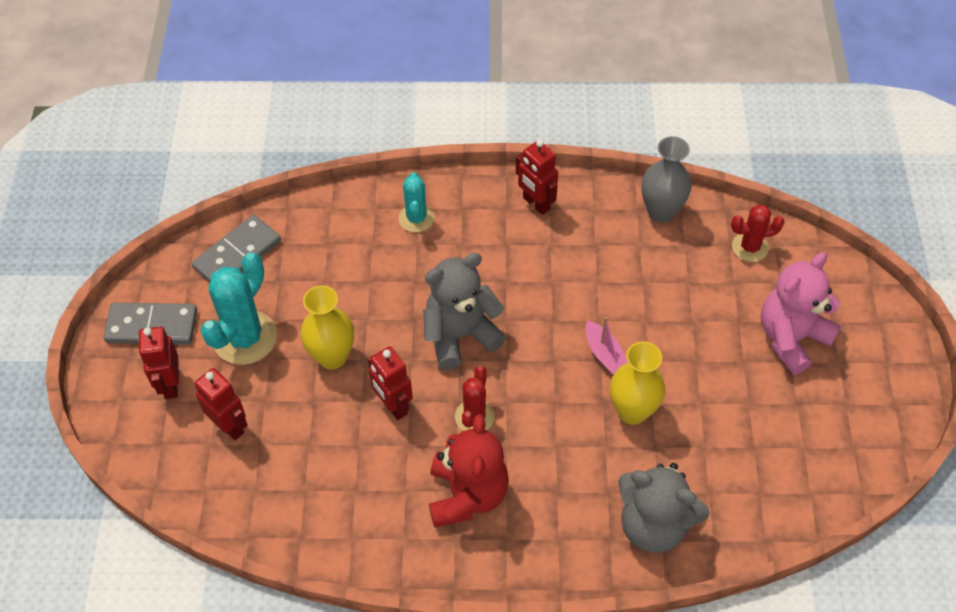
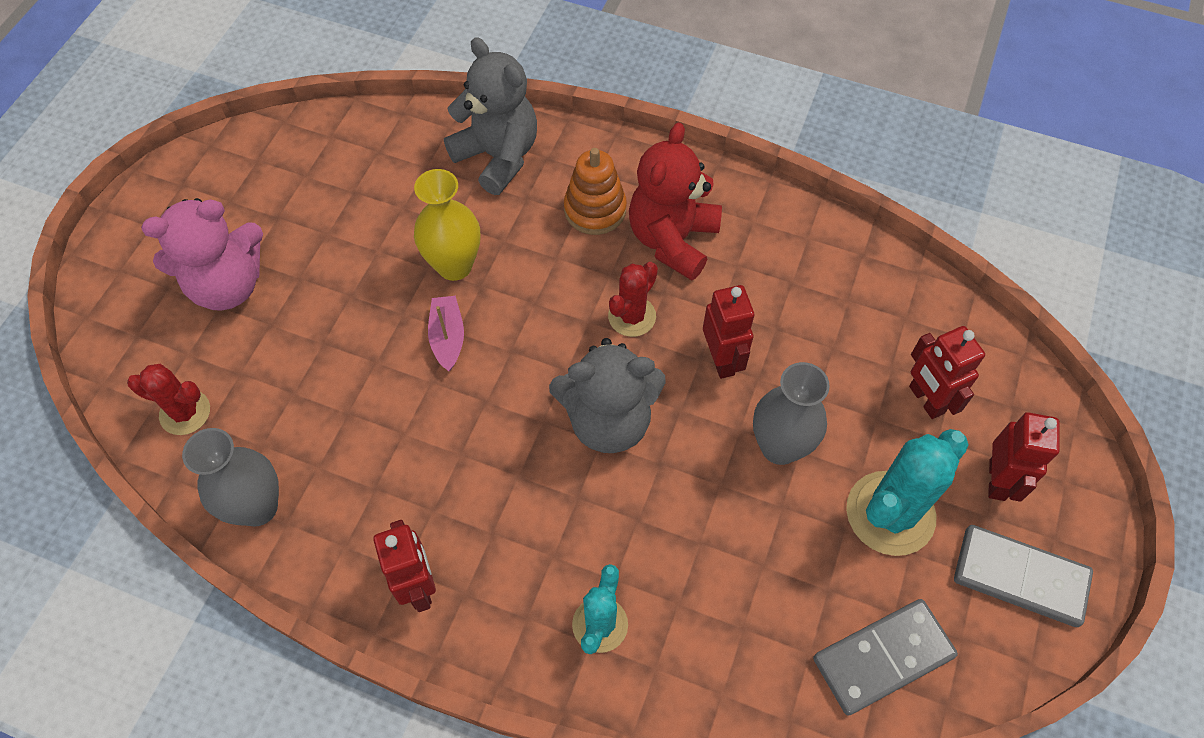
camera: 160 degrees left, 5 degrees up
(332, 357) = (779, 447): yellow vase -> grey vase
(544, 501) = (595, 210): none -> orange stacking toy

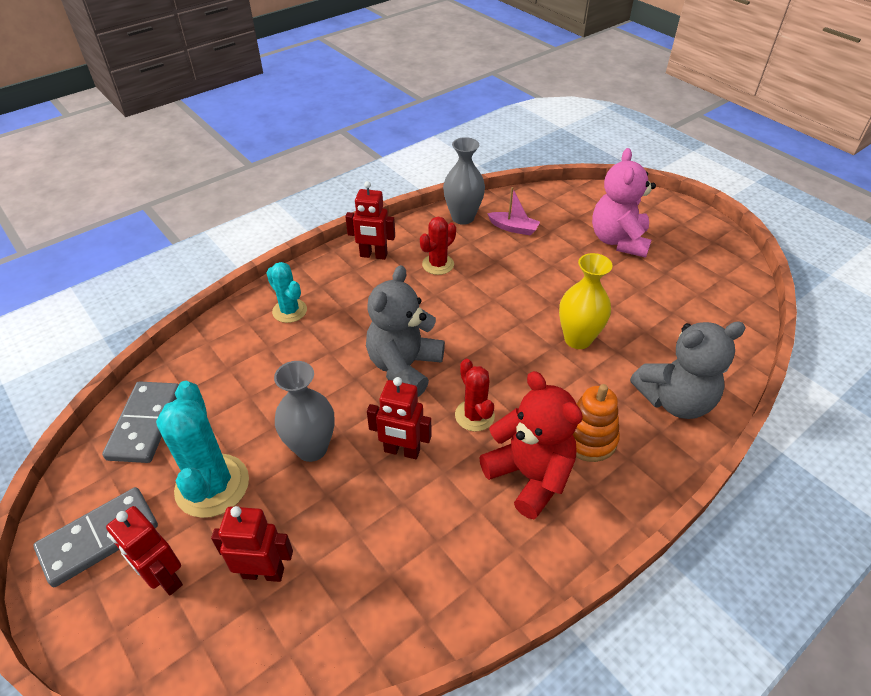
camera: 120 degrees right, 15 degrees down
(185, 412) = (538, 208): red cactus -> red cactus (438, 264)
(448, 338) = (520, 316): pink boat -> pink boat (513, 228)

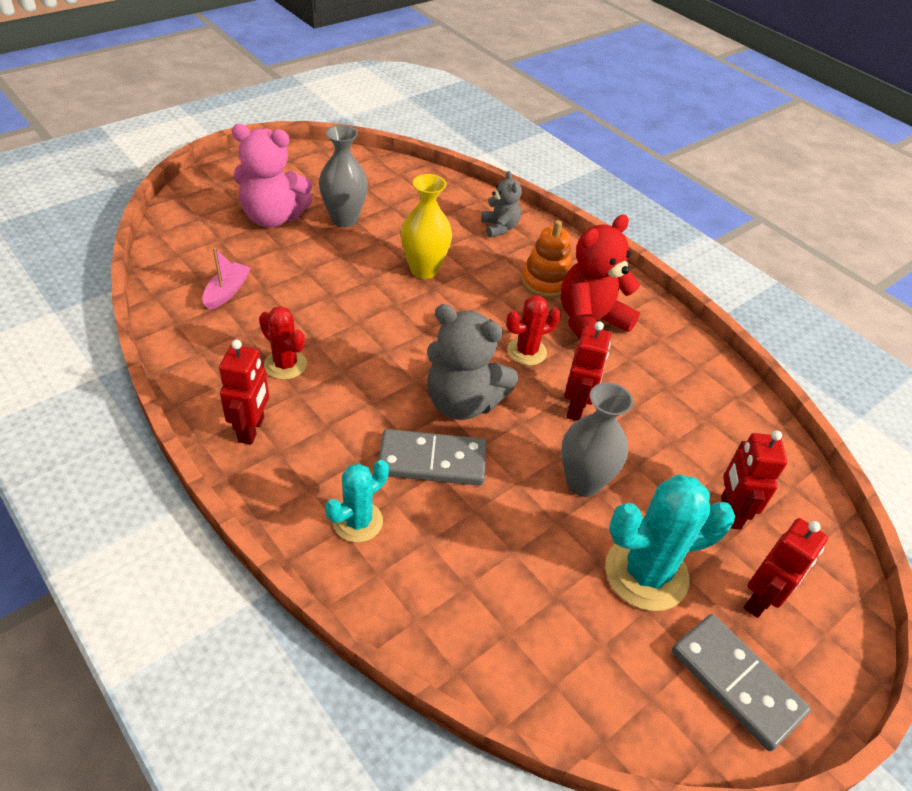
camera: 95 degrees left, 0 degrees up
(145, 424) = (569, 672): grey domino -> grey domino (432, 461)
(463, 217) = (189, 335): grey vase -> grey vase (344, 219)
(675, 400) = (499, 227): grey teddy bear -> grey teddy bear, size x0.56

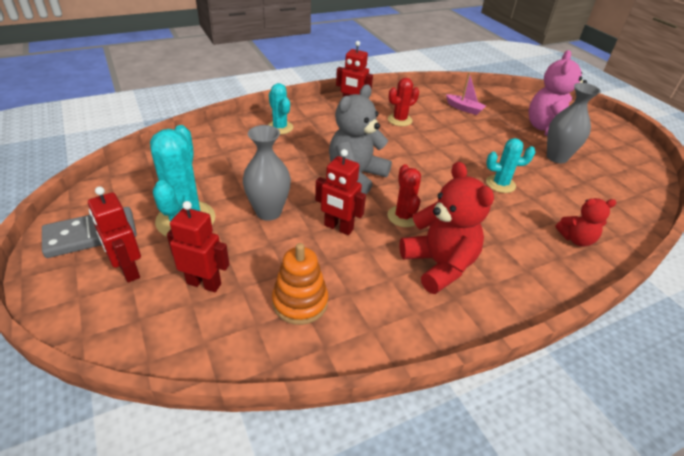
camera: 105 degrees right, 5 degrees down
(424, 270) = (500, 184): yellow vase -> turquoise cactus
(432, 461) = (311, 156): grey domino -> none
(499, 227) = (576, 239): grey teddy bear -> red teddy bear
(545, 282) = (495, 250): orange stacking toy -> orange stacking toy (300, 302)

